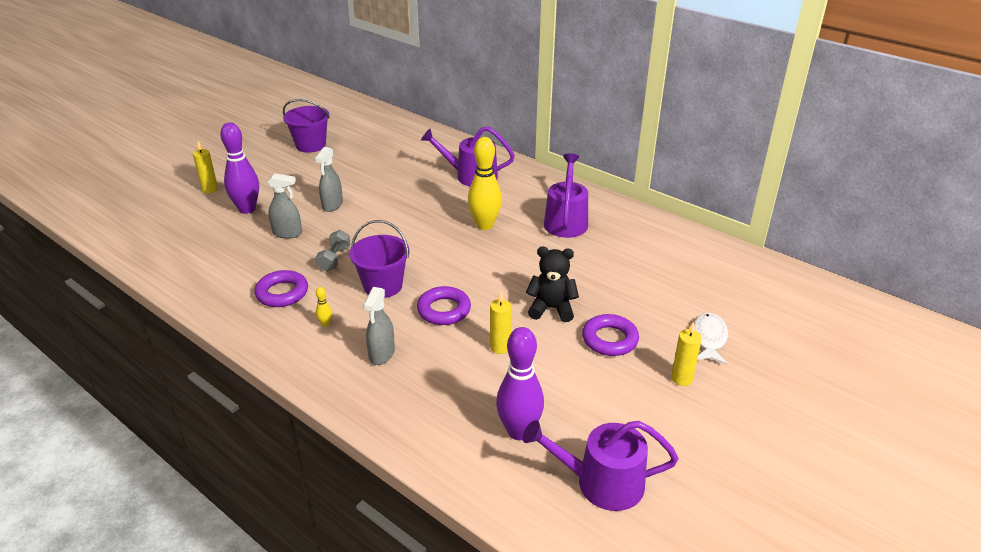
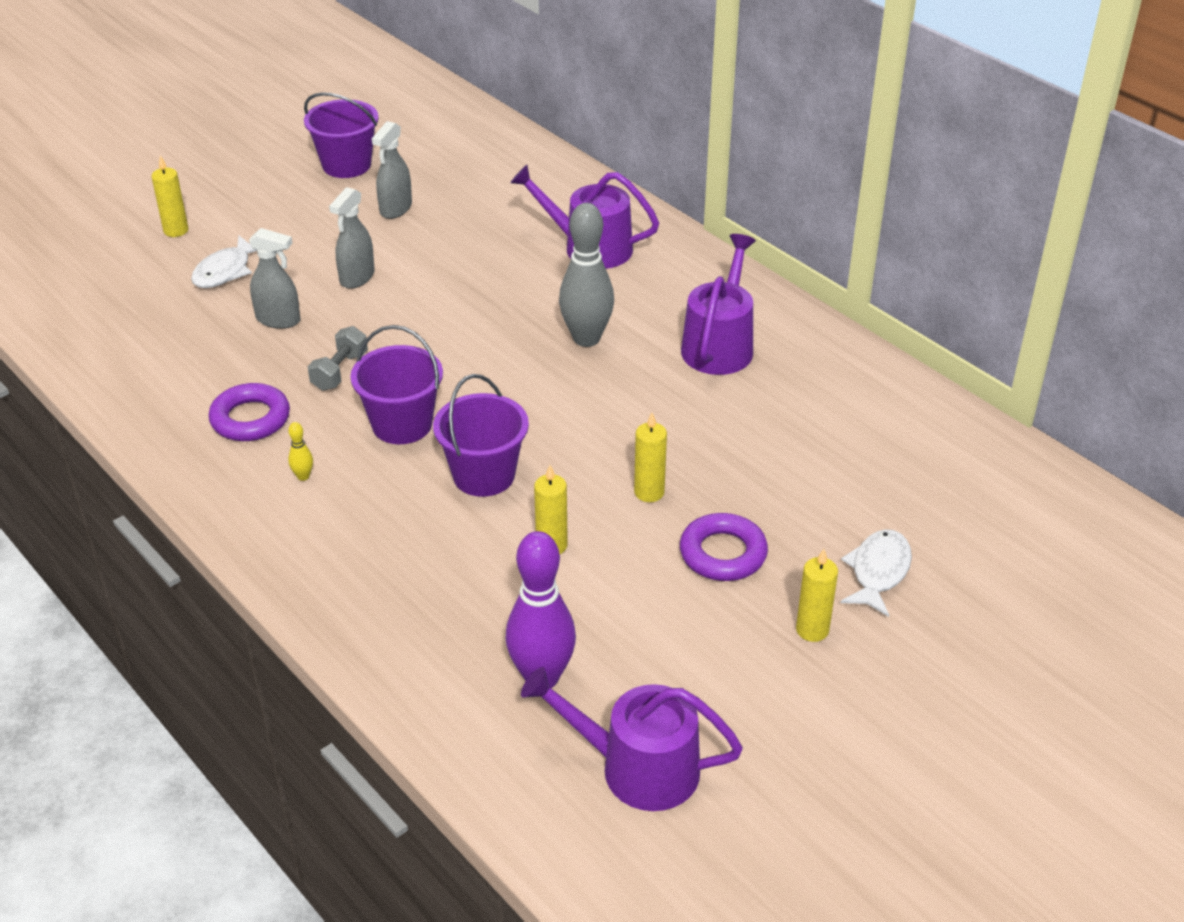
camera: 10 degrees right, 5 degrees up
(247, 209) = (226, 271): purple bowling pin -> white fish
(382, 354) = (374, 534): grey spray bottle -> grey spray bottle (395, 209)
(444, 310) = (484, 475): purple ring -> purple bucket
(484, 225) = (586, 338): yellow bowling pin -> grey bowling pin
(551, 308) = (649, 492): black teddy bear -> yellow candle

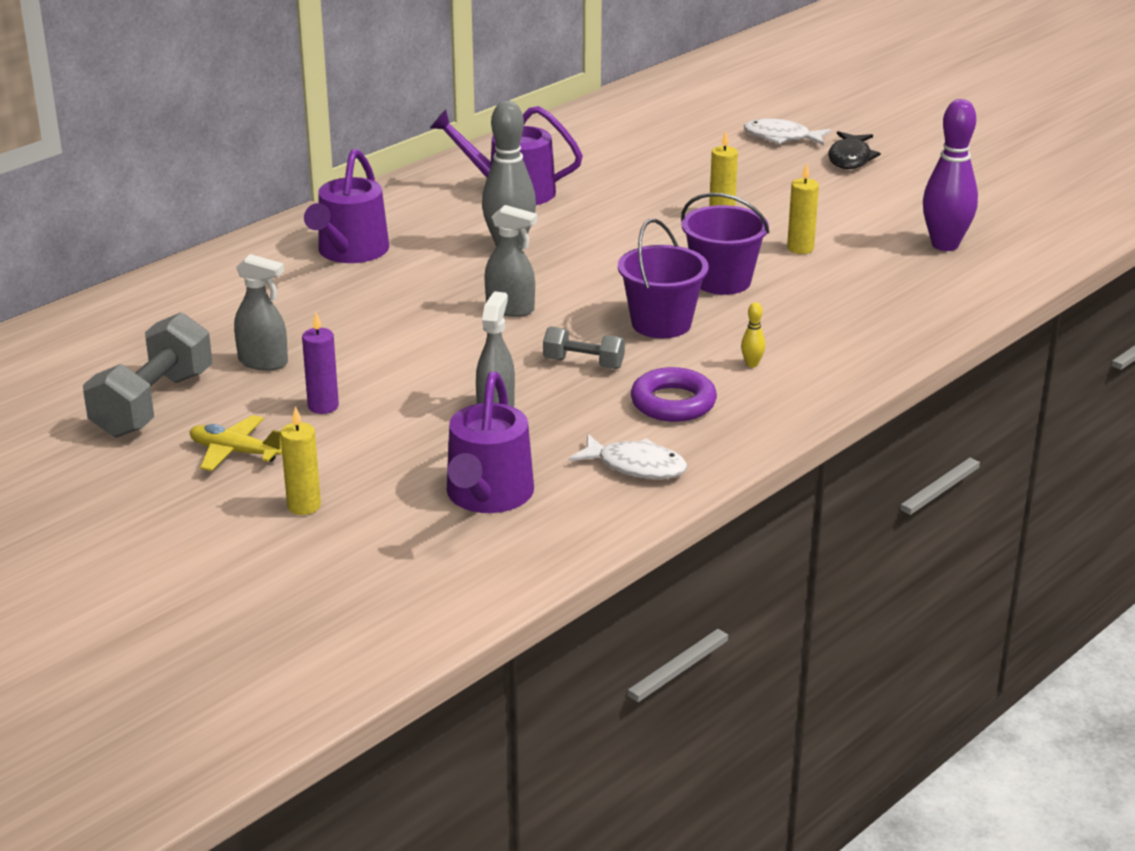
camera: 95 degrees left, 10 degrees down
(226, 271) = (398, 456): white fish -> white fish (636, 466)
(263, 201) = (235, 452): none -> yellow plane
(315, 237) = (323, 406): none -> purple candle
(346, 165) = (153, 404): purple bucket -> grey dumbbell
(357, 277) = (409, 371): grey spray bottle -> grey spray bottle (510, 309)
(637, 768) = (1009, 210): purple watering can -> purple watering can (487, 495)
(723, 554) = (783, 187): purple ring -> none
(812, 630) = (850, 158): yellow candle -> black fish

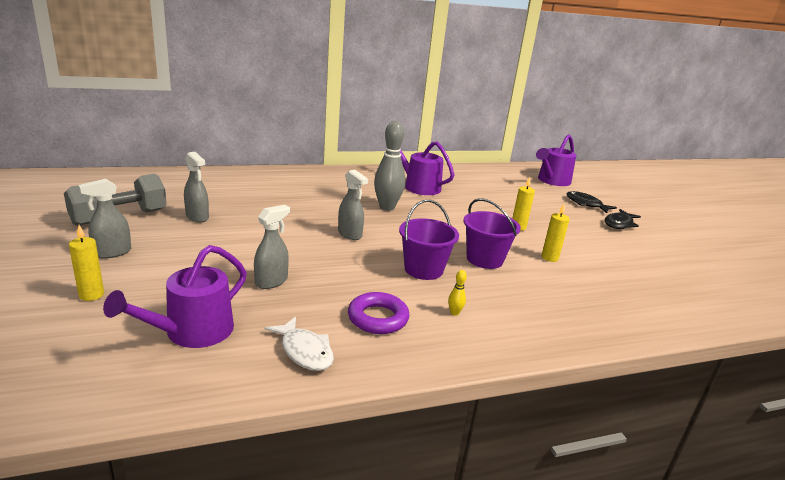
camera: 25 degrees right, 5 degrees down
(235, 452) = (112, 253): yellow plane -> grey spray bottle
(323, 406) = (189, 247): purple candle -> none
(350, 251) = (309, 186): purple watering can -> purple watering can (552, 181)
(583, 363) = (353, 275): grey dumbbell -> none
(781, 137) = (586, 204): white fish -> black fish
(945, 245) = (649, 286): purple bowling pin -> none

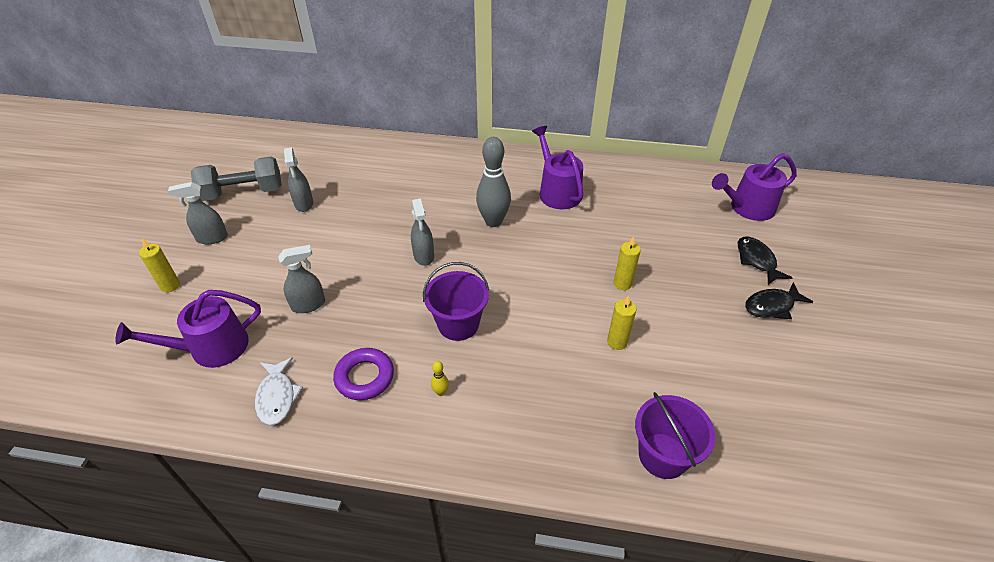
camera: 30 degrees right, 20 degrees up
(484, 259) = (536, 325): purple bucket -> purple bucket (663, 455)

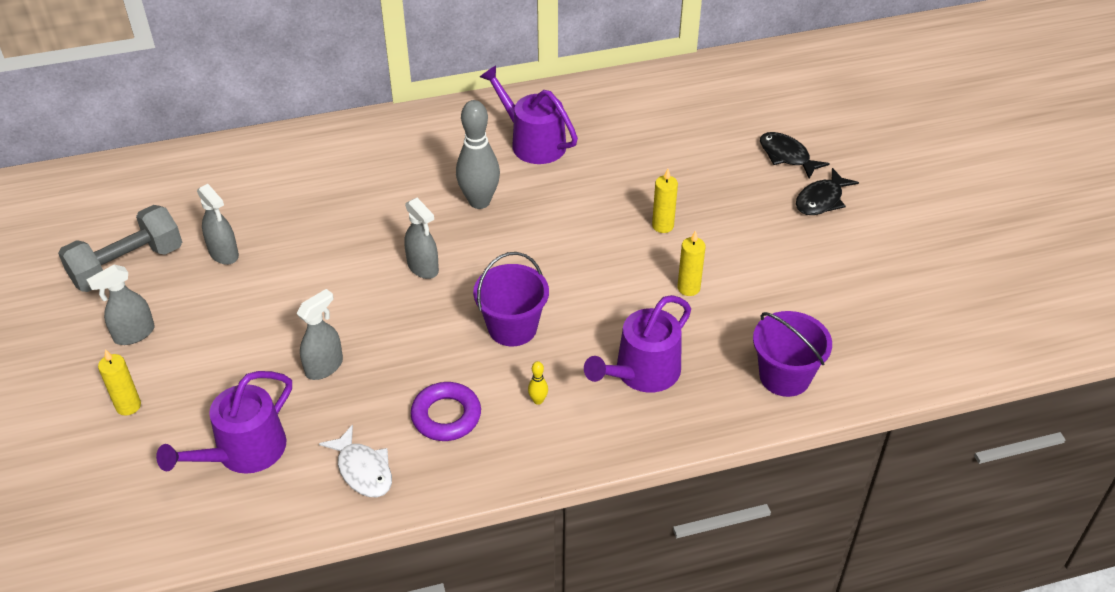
camera: 25 degrees left, 0 degrees up
(748, 208) = (752, 99): purple watering can -> purple watering can (642, 372)

